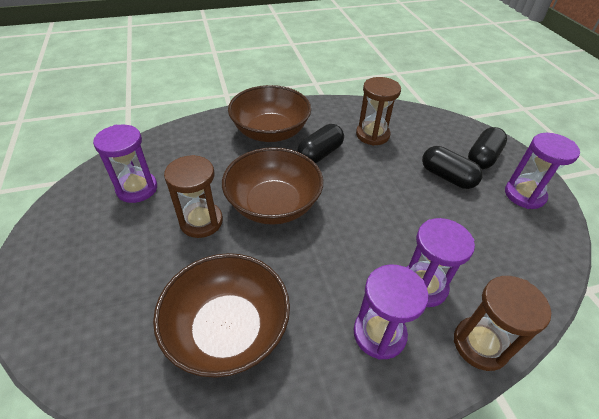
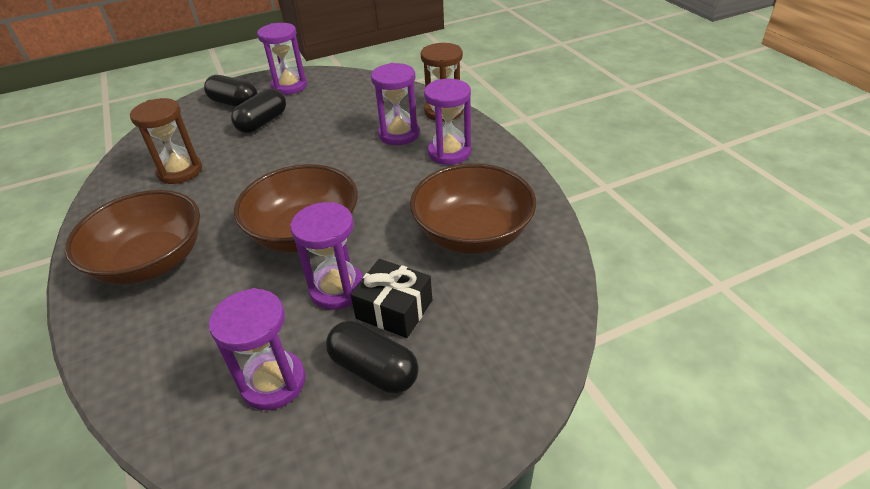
camera: 95 degrees left, 5 degrees down
(162, 254) = (394, 309): none -> black gift
(201, 221) = (337, 289): brown hourglass -> purple hourglass
(320, 154) = (212, 209): black capsule -> black capsule (374, 370)

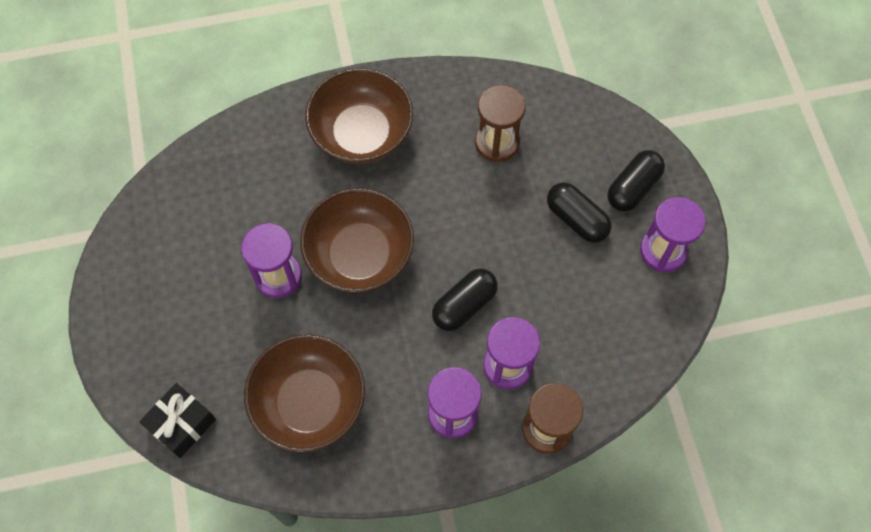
camera: 100 degrees right, 25 degrees up
(273, 382) = (201, 226): purple hourglass -> none
(374, 370) = (187, 294): black capsule -> black capsule (464, 305)
(394, 309) = (240, 317): black gift -> black gift (182, 424)

